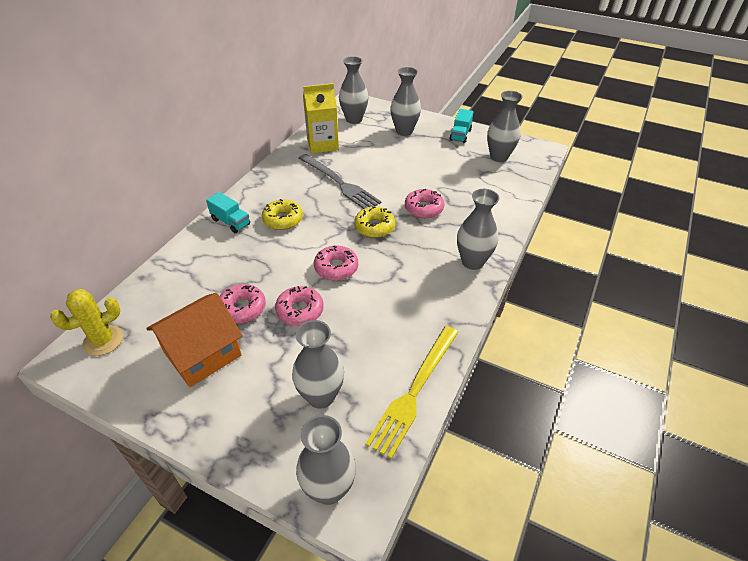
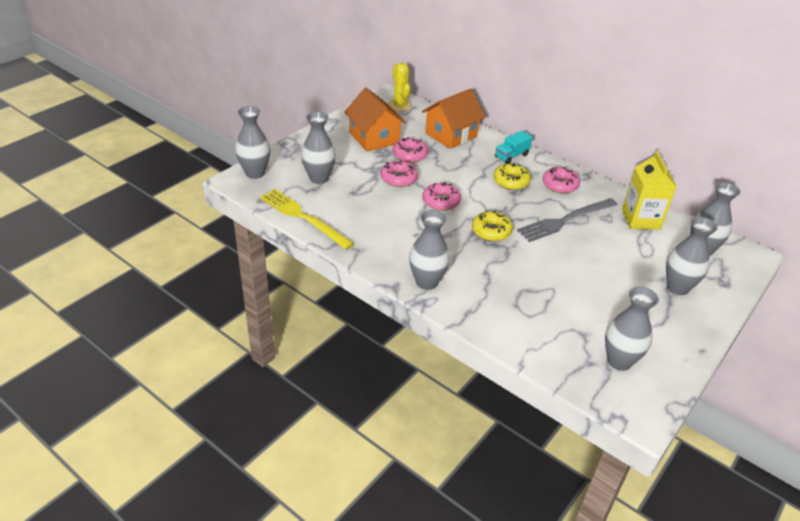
camera: 100 degrees right, 5 degrees down
(187, 275) = (451, 135): none -> orange house
(424, 208) = (516, 269): pink donut -> pink donut (560, 185)
(460, 135) = (673, 338): turquoise truck -> none

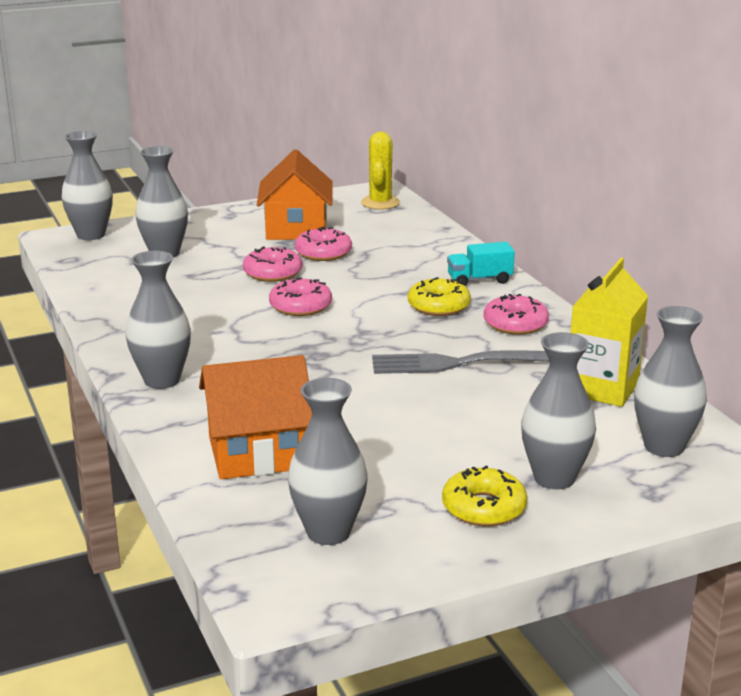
camera: 30 degrees right, 15 degrees down
(303, 217) = (91, 285): yellow fork -> none
(451, 135) = (414, 243): orange house -> orange house (257, 453)
(491, 231) = (331, 350): yellow donut -> yellow donut (483, 508)

